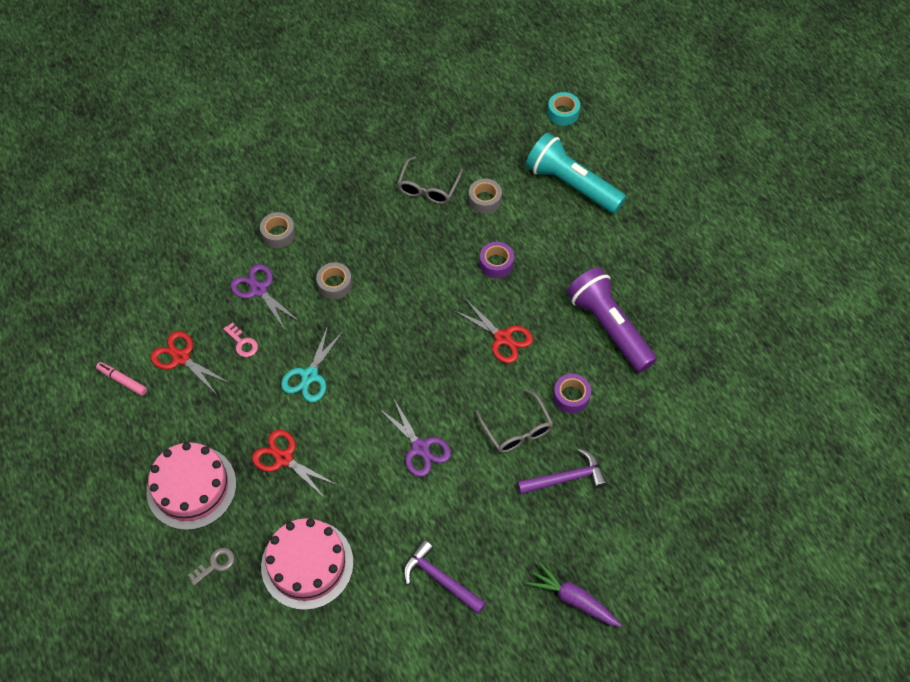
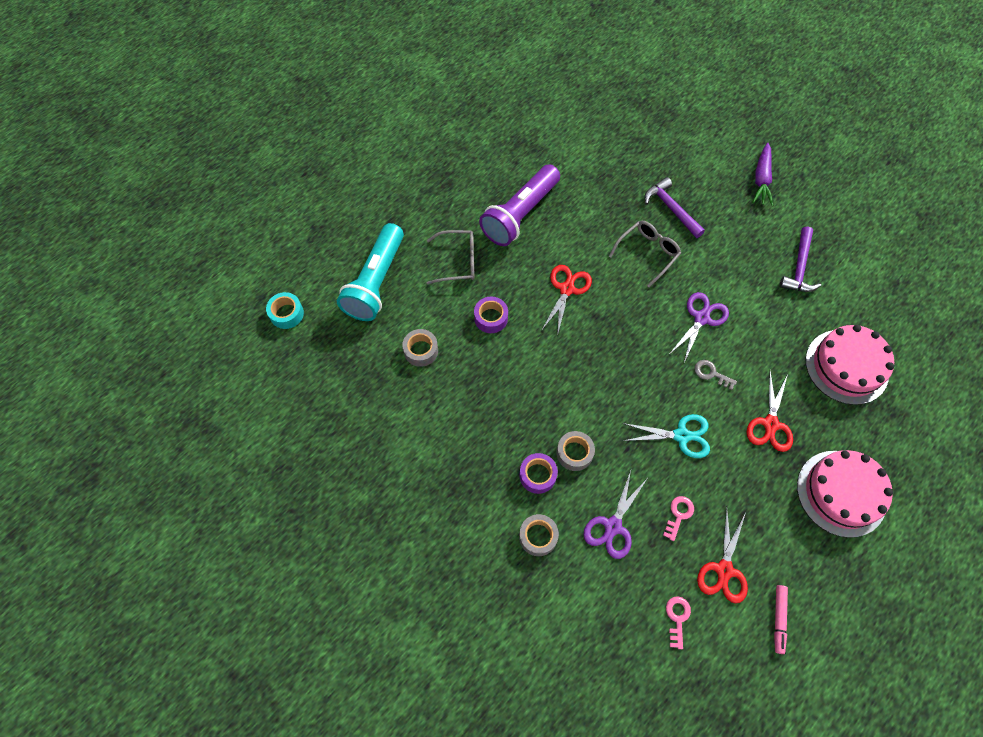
camera: 110 degrees left, 5 degrees up
(165, 307) = (677, 618): none -> pink key
(215, 564) = (892, 439): grey key -> grey key (711, 374)
(428, 188) = (424, 408): grey glasses -> grey glasses (458, 261)
(571, 396) = (598, 224): purple tape -> purple tape (537, 475)

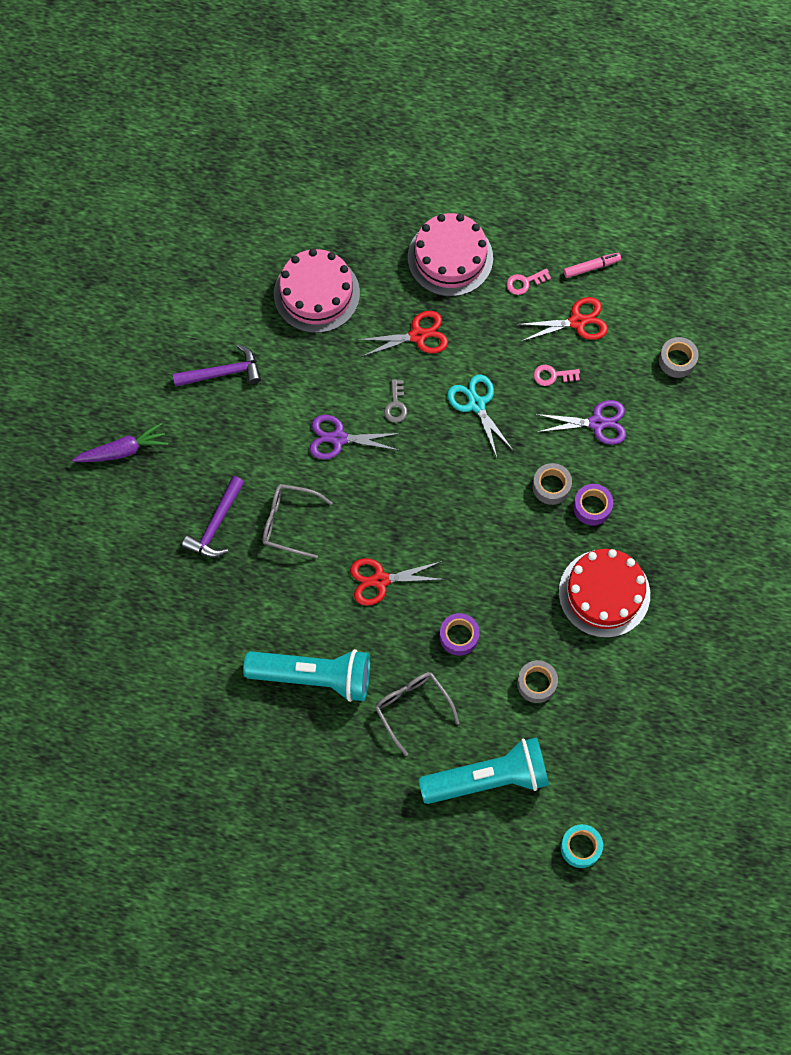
camera: 120 degrees left, 5 degrees up
(459, 440) = (604, 593): none -> red cake
(520, 214) = (314, 677): purple flashlight -> turquoise flashlight
(538, 536) = (646, 478): grey tape -> grey tape (677, 360)
(677, 618) = (640, 340): pink key -> pink key (524, 282)

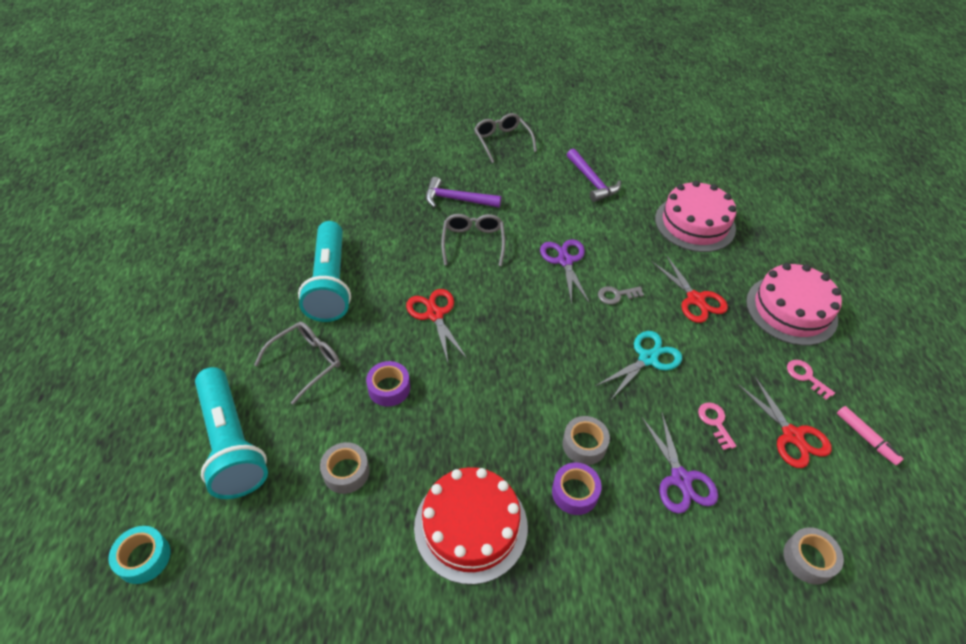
camera: 75 degrees right, 20 degrees down
(123, 450) = (502, 141): purple carrot -> grey glasses

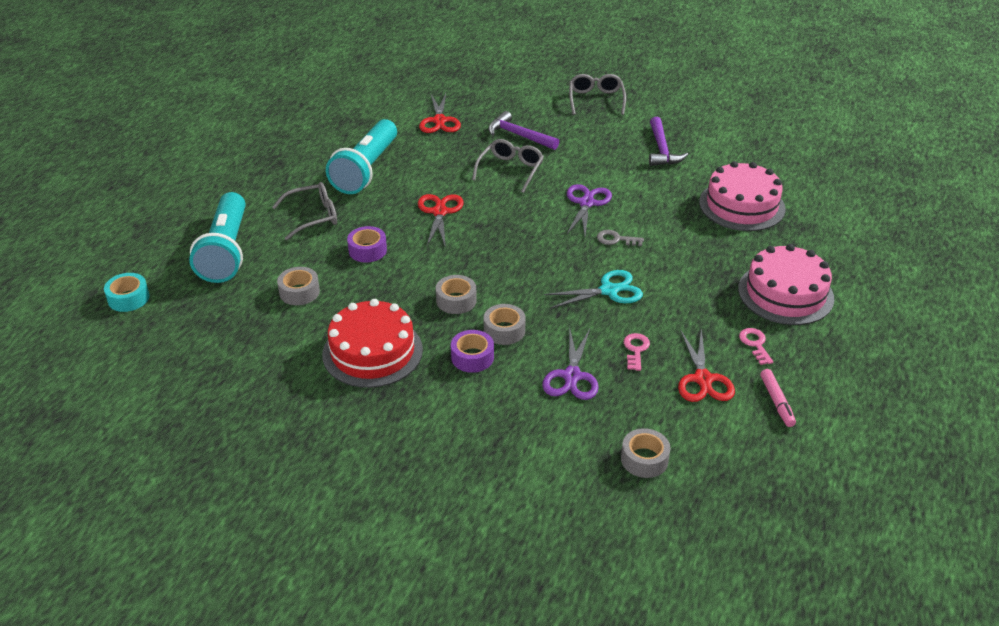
camera: 25 degrees right, 10 degrees down
(516, 423) = (456, 300): none -> grey tape
(695, 299) = (692, 261): red scissors -> red scissors (439, 121)

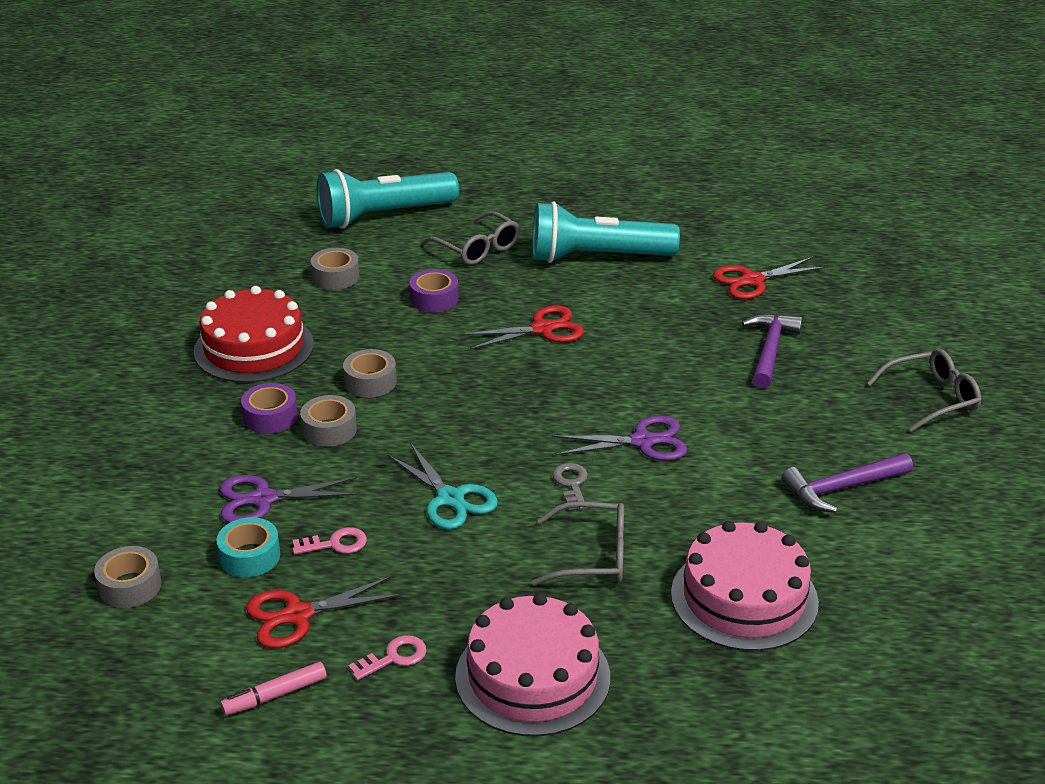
camera: 70 degrees right, 5 degrees down
(128, 298) = (280, 188): turquoise tape -> turquoise tape (250, 556)
(510, 170) = (677, 362): grey glasses -> grey glasses (592, 556)

